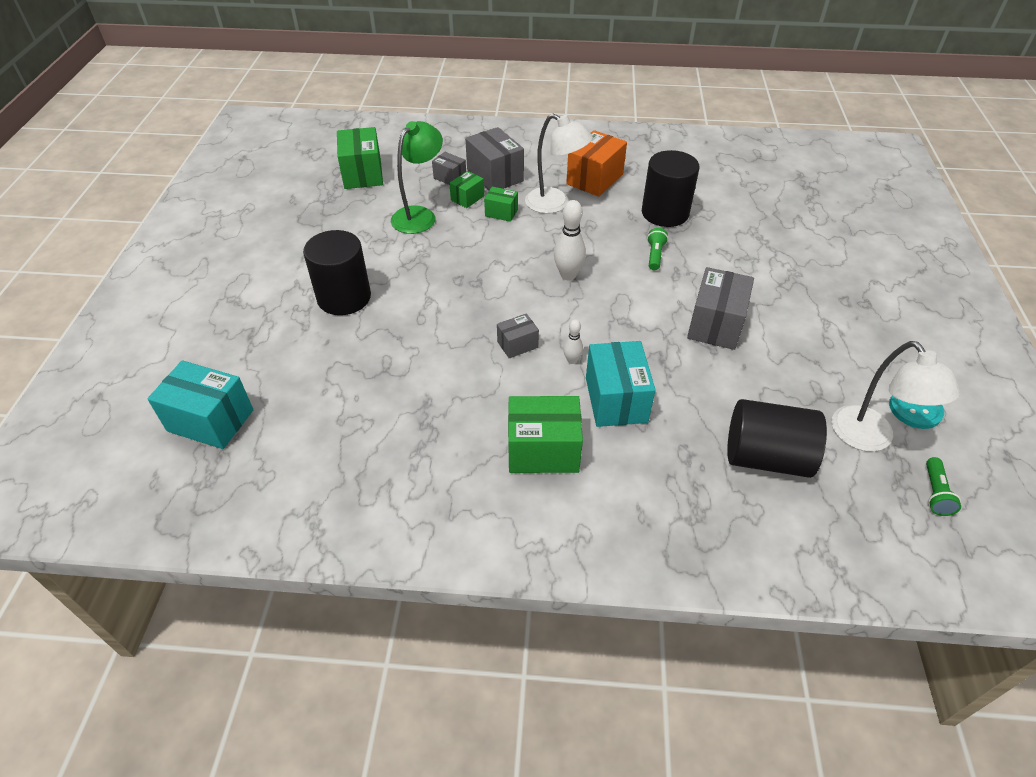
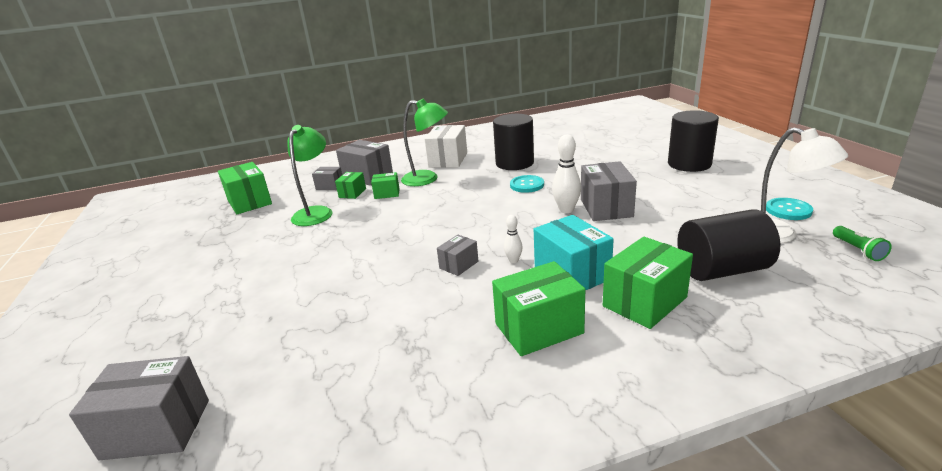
camera: 20 degrees left, 20 degrees down
(210, 420) = (156, 429): turquoise box -> grey box
(344, 297) = (272, 281): black cylinder -> black cylinder (689, 164)
(555, 204) = (427, 179): white lamp -> green lamp
(568, 275) = (469, 213): white bowling pin -> white bowling pin (566, 210)
(594, 179) = (448, 160): orange box -> white box
(655, 255) = (527, 185): green flashlight -> turquoise button
(659, 462) = (644, 302): none -> green box

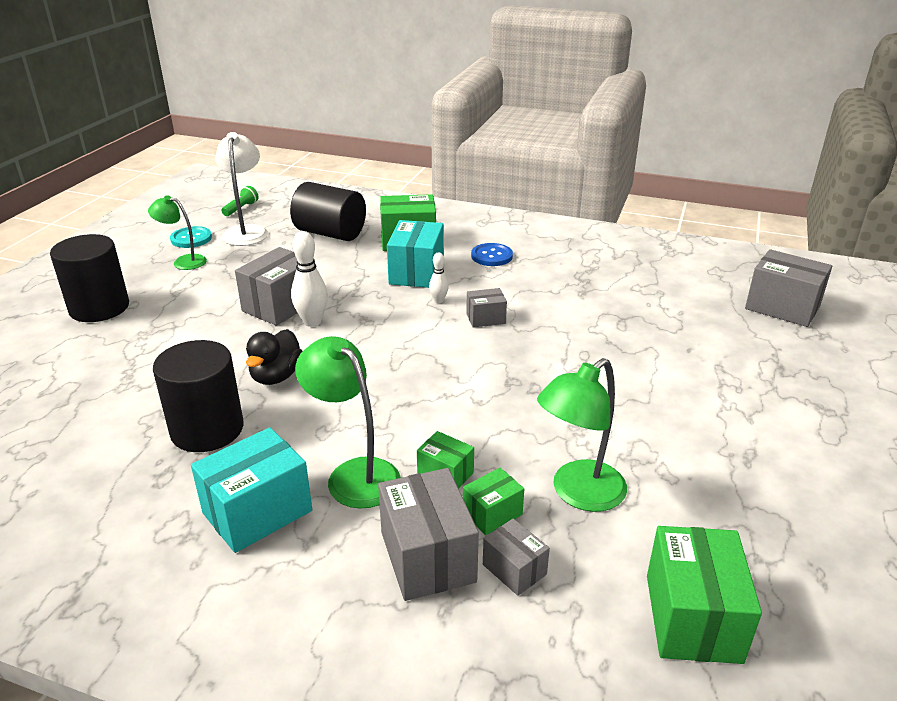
camera: 145 degrees left, 5 degrees up
(448, 160) = (257, 512): white box -> turquoise box
(527, 185) = (276, 376): turquoise button -> black duck
(538, 328) = (491, 256): green box -> blue button
(736, 197) = (183, 261): none -> green lamp

